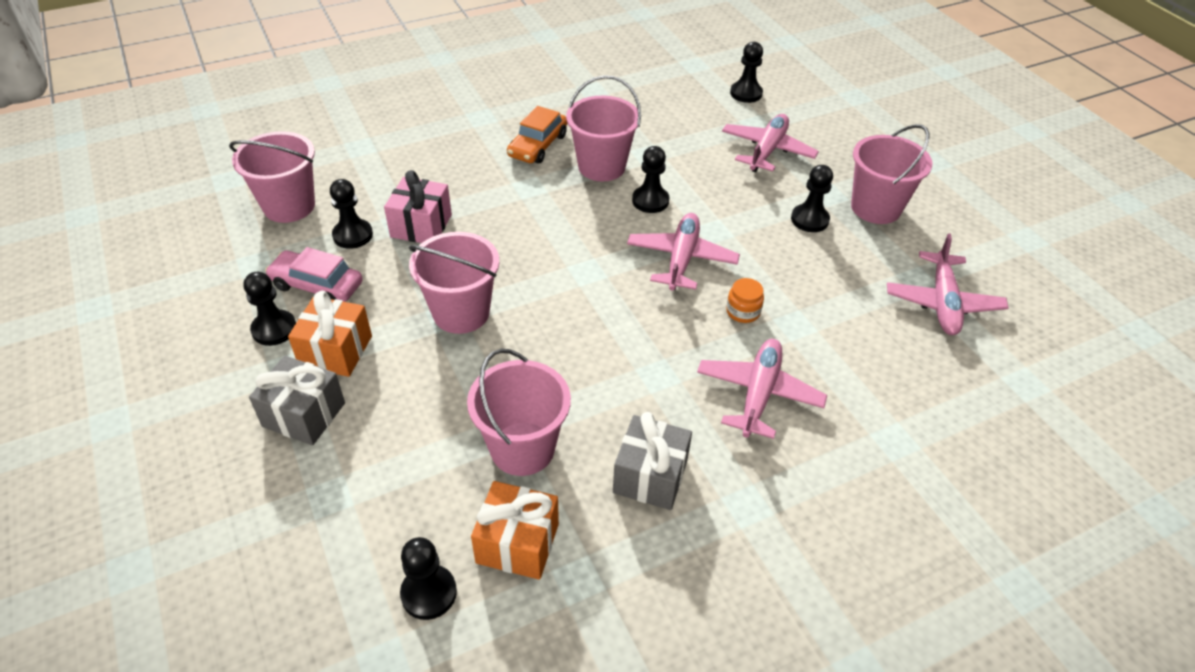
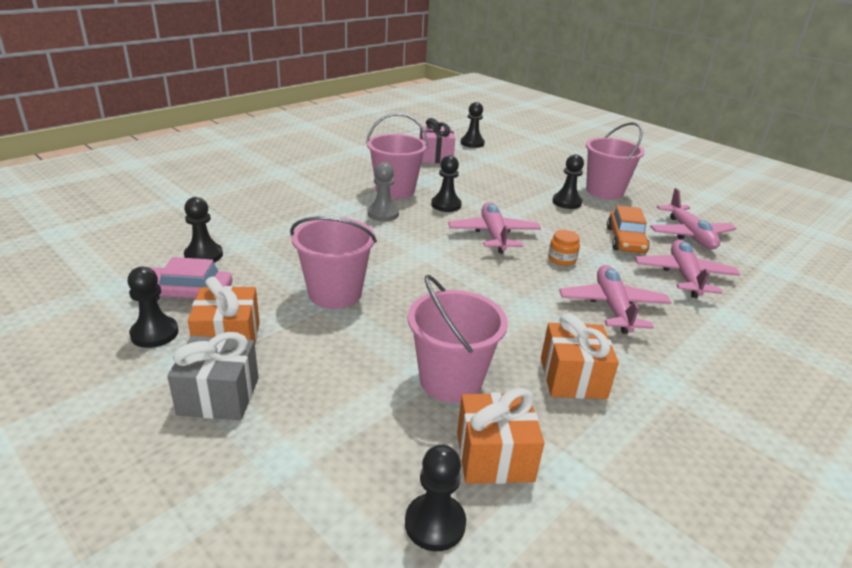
camera: 20 degrees left, 15 degrees down
(289, 206) = (130, 243): pink bucket -> none
(421, 226) = (265, 241): pink gift -> pink gift (435, 157)
(538, 145) = (337, 183): orange car -> orange car (625, 240)
(568, 204) = (383, 214): none -> grey pawn
(650, 476) = (572, 378): grey gift -> orange gift
(767, 151) = (509, 170): pink plane -> pink plane (684, 276)

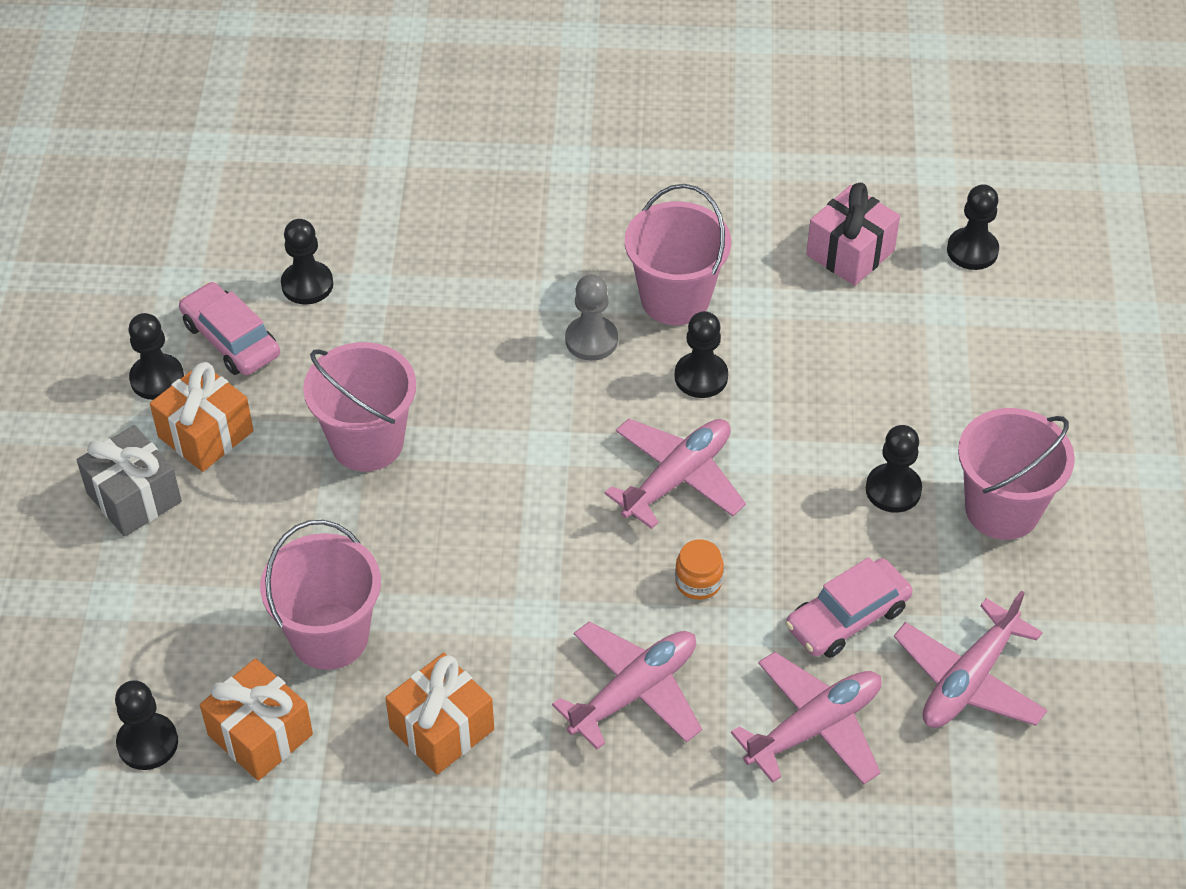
camera: 50 degrees right, 20 degrees up
(625, 240) = (847, 617): orange car -> pink car

